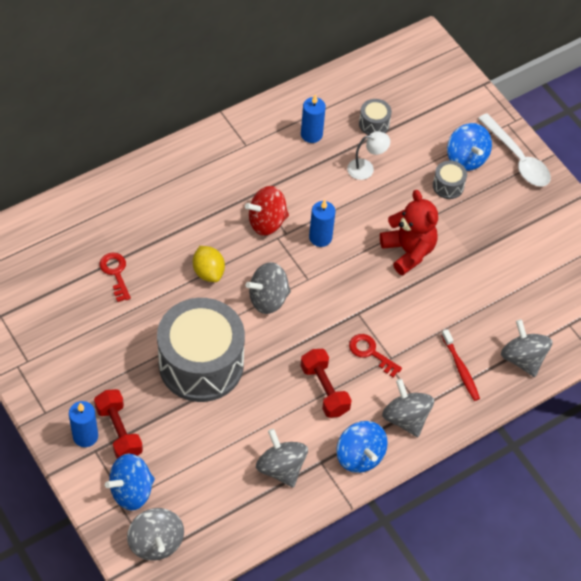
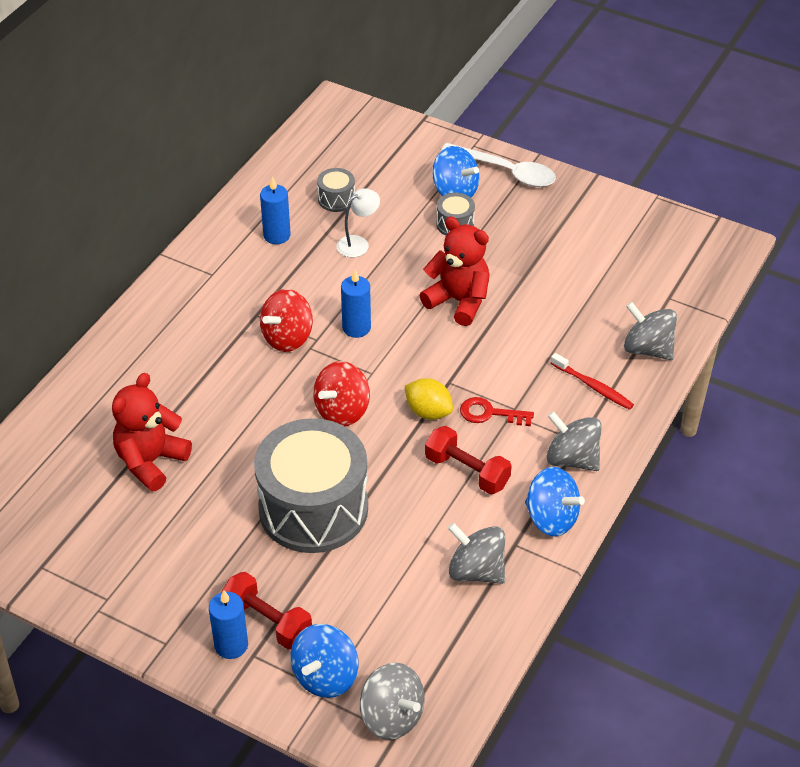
camera: 25 degrees left, 10 degrees down
(115, 273) = (151, 461): red key -> red teddy bear
(208, 272) = (257, 414): yellow lemon -> yellow lemon (428, 412)
(268, 299) = (342, 411): grey spinning top -> red spinning top

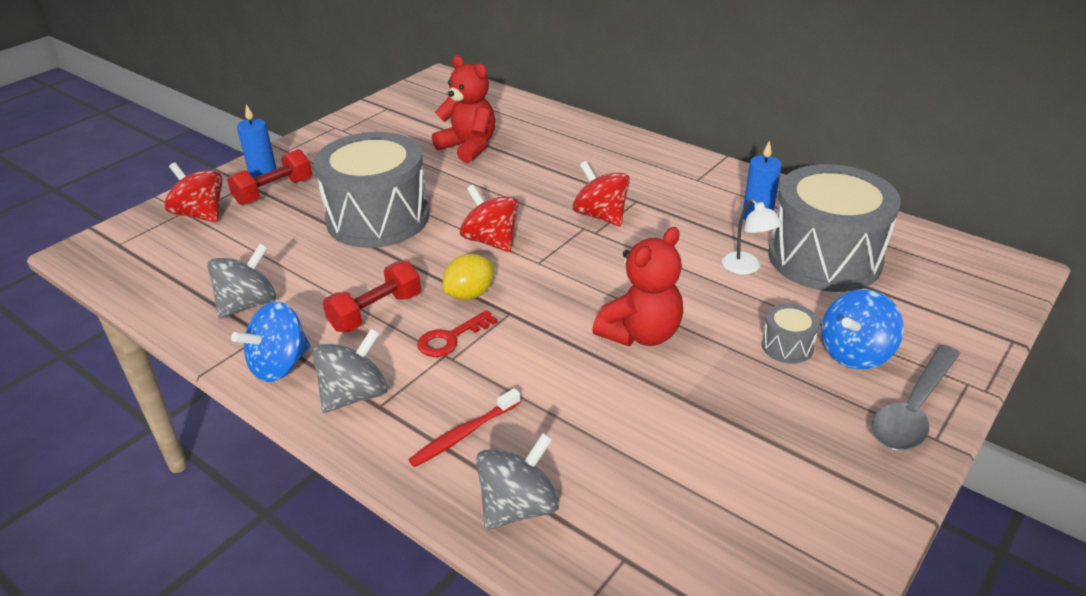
camera: 100 degrees right, 10 degrees down
(325, 676) = (201, 214): blue spinning top -> red spinning top
(336, 199) = (824, 258): grey drum -> grey drum, size x2.48
(356, 328) = (607, 257): blue candle -> none
(392, 716) = (135, 243): grey spinning top -> none
(490, 413) = (451, 338): red key -> red key turned 150 degrees counterclockwise
(506, 171) = (913, 409): white spoon -> grey spoon

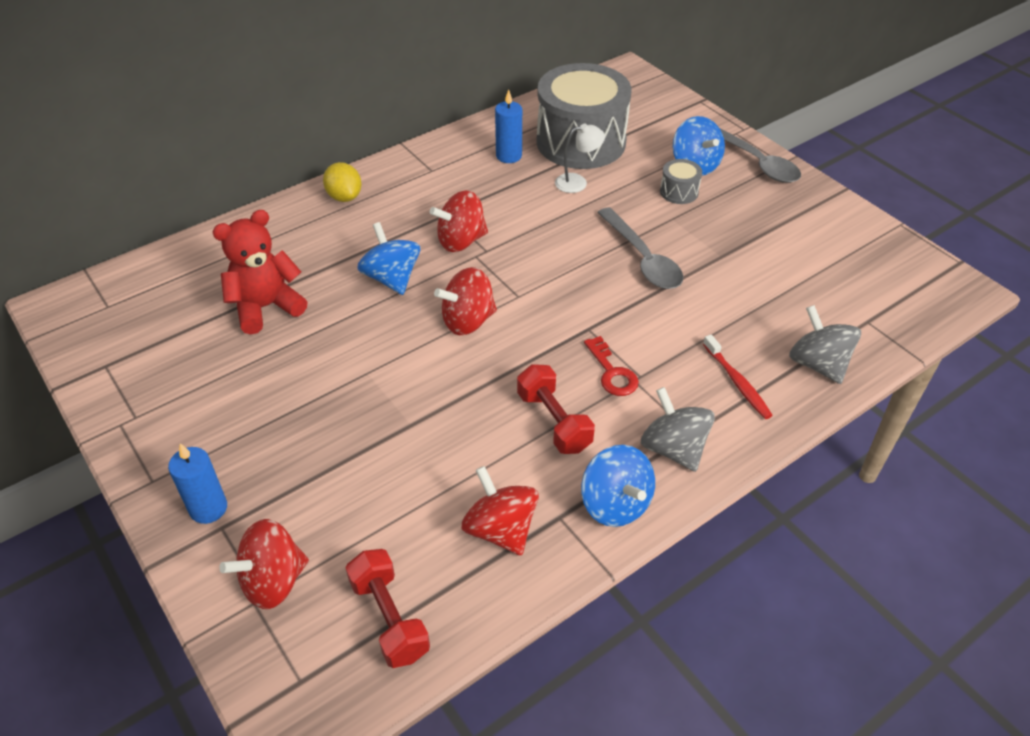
camera: 75 degrees left, 10 degrees up
(248, 304) = (500, 529): grey spinning top -> red spinning top
(274, 191) = (259, 498): red dumbbell -> red dumbbell (389, 618)
(378, 218) = (379, 402): grey drum -> none
(470, 294) = (550, 350): yellow lemon -> yellow lemon (344, 197)
(529, 192) = (392, 278): none -> blue spinning top
(641, 334) = (642, 258): red teddy bear -> grey spoon

